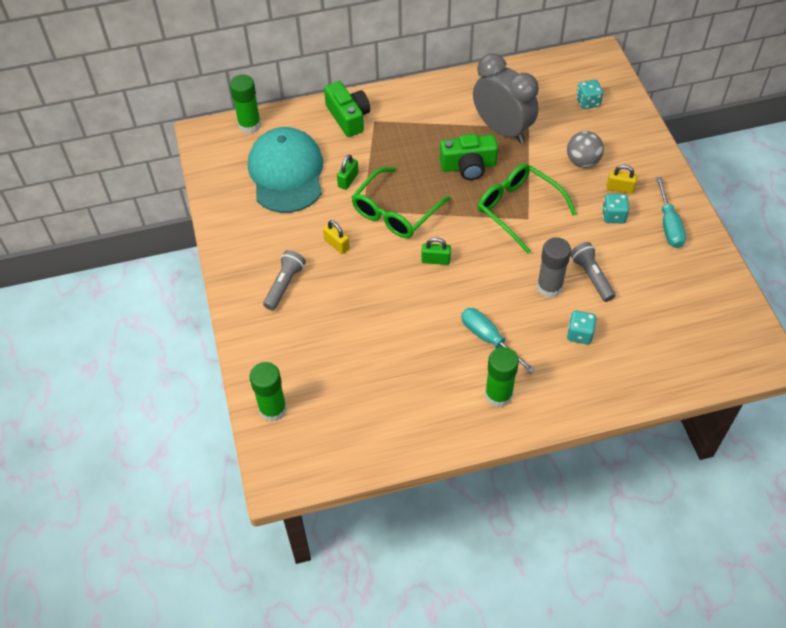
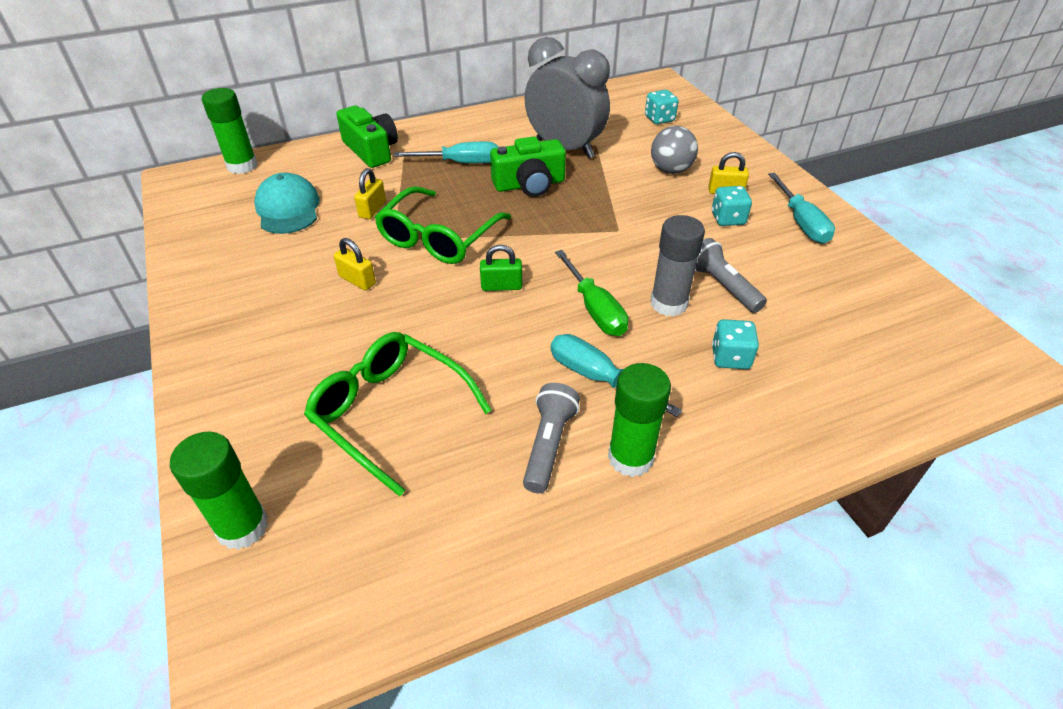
camera: 10 degrees left, 10 degrees down
(284, 285) = (277, 336): grey flashlight -> grey flashlight (548, 445)
(286, 173) = (288, 209): turquoise cap -> turquoise cap, size x0.61
(348, 180) = (372, 209): green padlock -> yellow padlock
(418, 138) = (462, 163): none -> turquoise screwdriver
(497, 287) = (595, 310): none -> green screwdriver
(519, 210) = (604, 222): green glasses -> green glasses (390, 413)

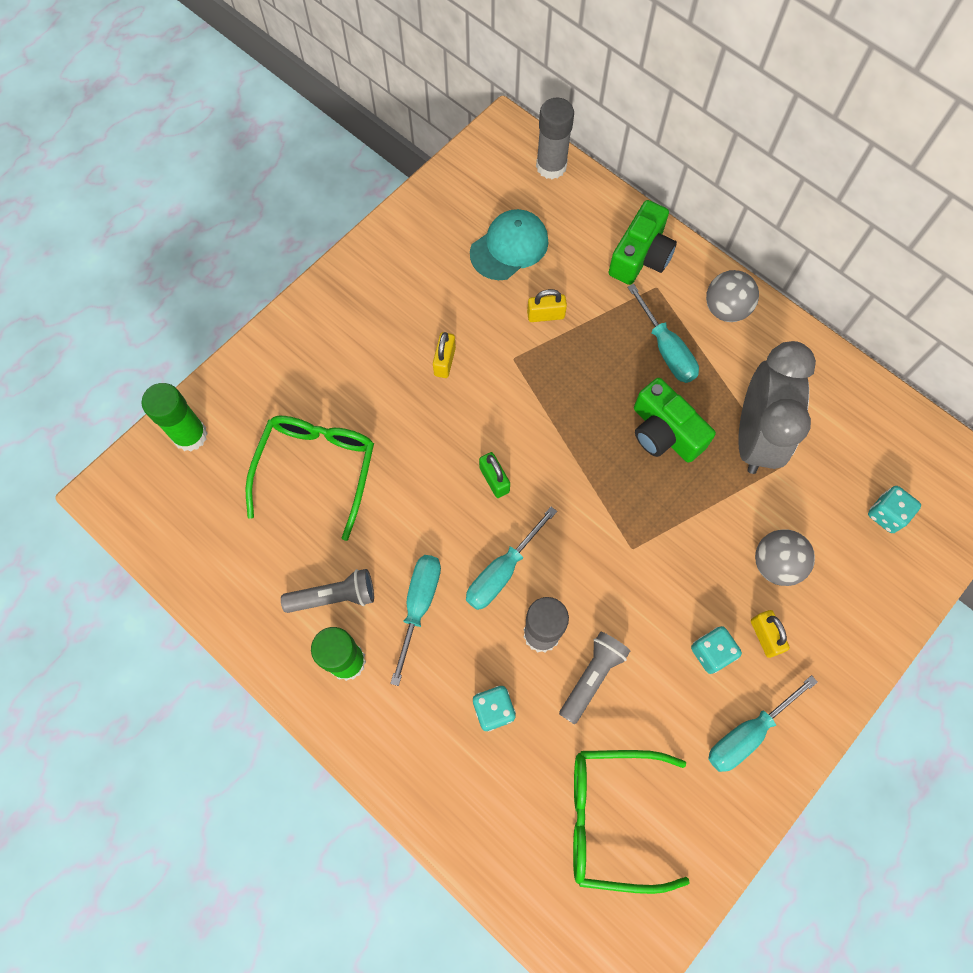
camera: 65 degrees right, 25 degrees up
(242, 166) = (551, 166): green glue stick -> grey glue stick
(439, 237) = (535, 393): green glasses -> green glasses (613, 817)
(453, 129) = (725, 309): none -> grey ball
(595, 310) = (501, 572): green screwdriver -> turquoise screwdriver

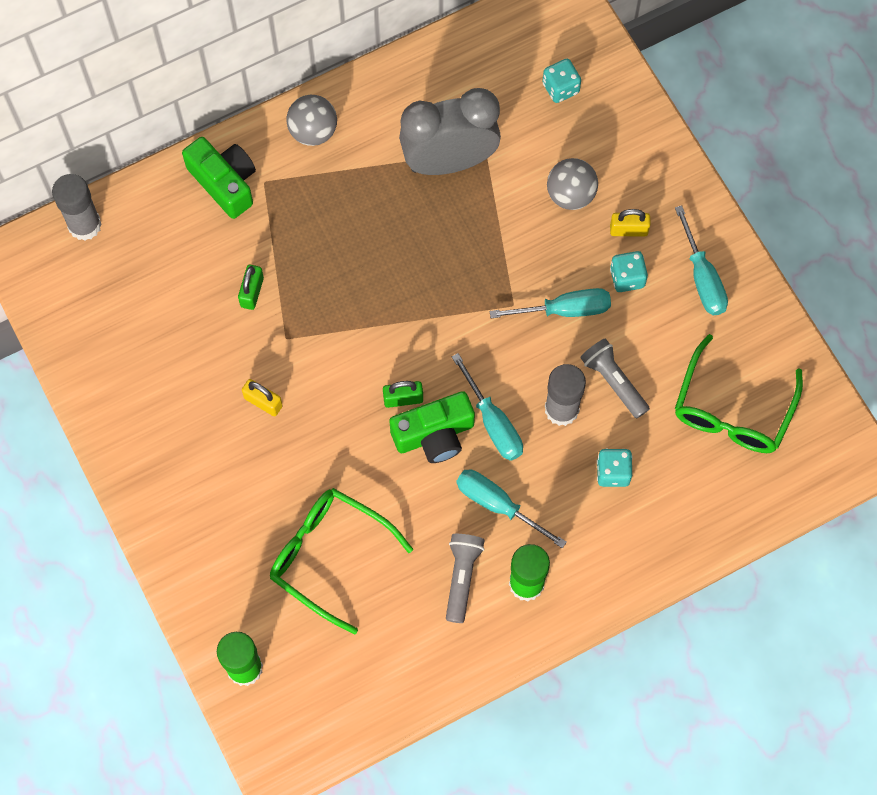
camera: 70 degrees left, 0 degrees up
(509, 247) = (161, 298): turquoise cap -> none
(545, 315) = (252, 292): yellow padlock -> green padlock
(664, 432) = (414, 234): green camera -> green camera (434, 434)
(666, 350) = (334, 199): turquoise screwdriver -> turquoise screwdriver (565, 310)
(754, 437) = (449, 161): grey clock -> grey clock turned 45 degrees counterclockwise

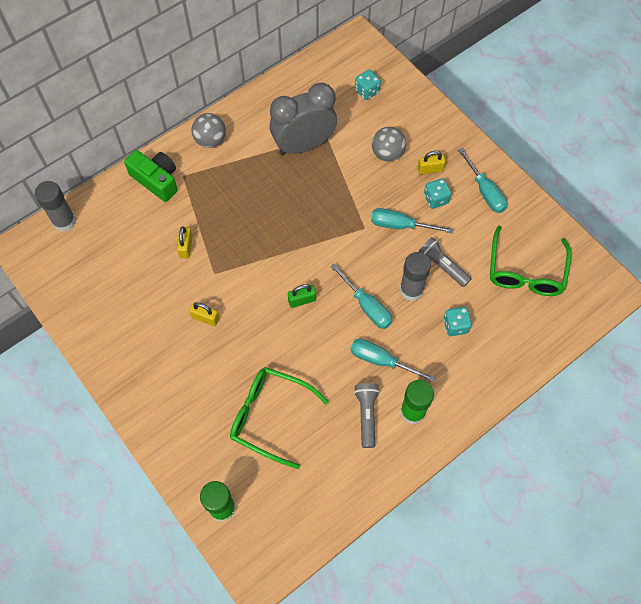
camera: 10 degrees left, 5 degrees down
(252, 292) = (186, 247): green padlock -> yellow padlock
(434, 434) = (328, 320): green camera -> none
(565, 310) = (400, 225): turquoise screwdriver -> turquoise screwdriver turned 150 degrees counterclockwise

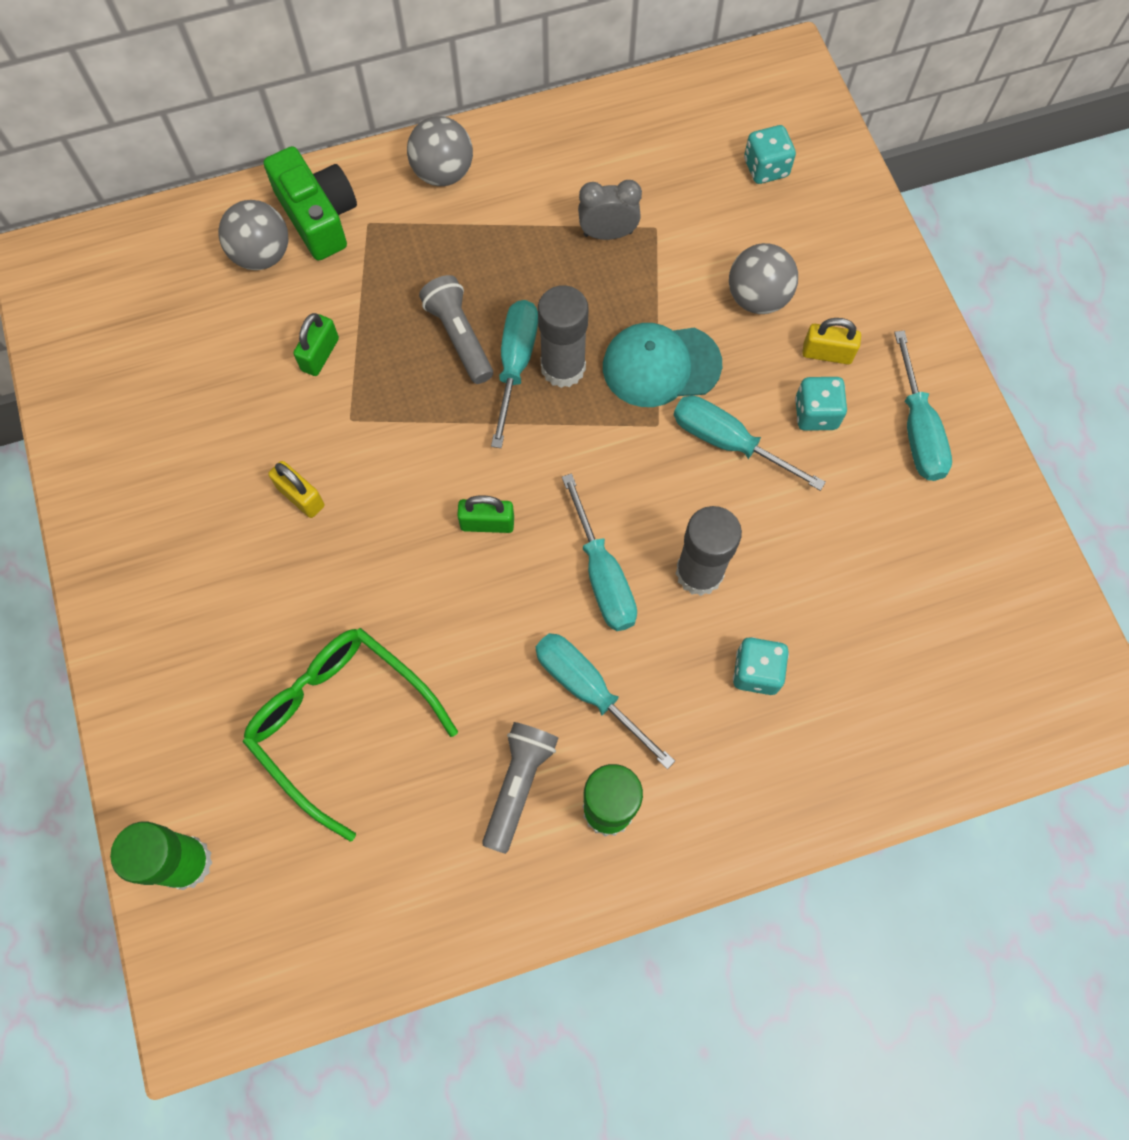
camera: 20 degrees right, 5 degrees up
(64, 221) = (131, 240): grey glue stick -> grey glue stick (563, 367)
(136, 208) = (262, 255): none -> grey ball
(186, 247) = (320, 354): yellow padlock -> green padlock
(284, 221) = (516, 363): none -> turquoise screwdriver
(304, 145) = (608, 234): grey clock -> grey clock, size x0.48
(354, 200) = (661, 365): none -> turquoise cap
(442, 266) = (776, 547): grey flashlight -> grey flashlight (459, 337)
(525, 271) = (937, 611): green glasses -> none

